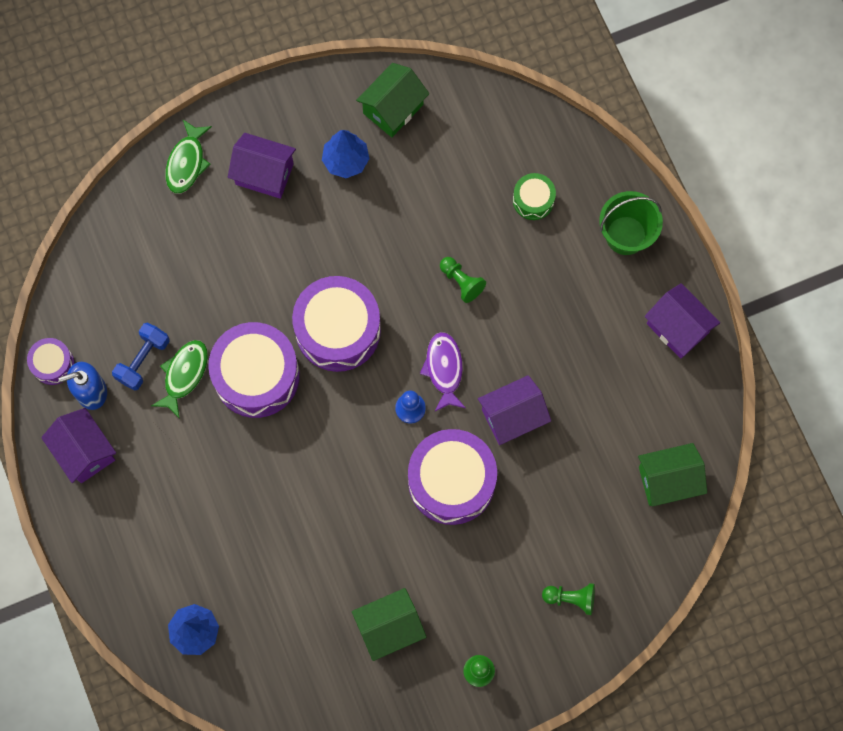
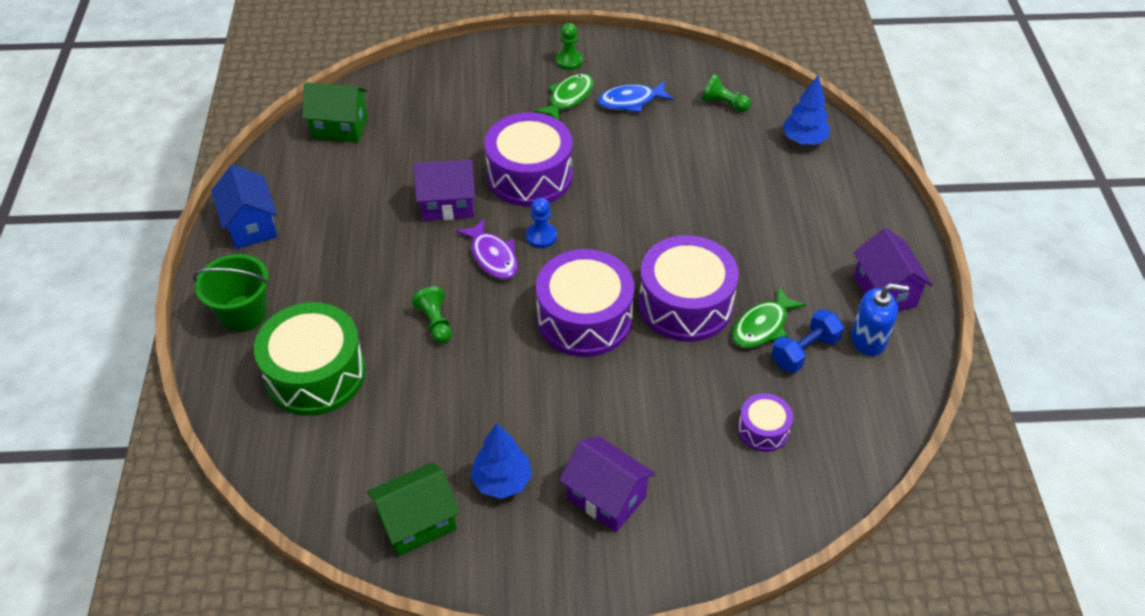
camera: 160 degrees left, 25 degrees down
(53, 364) = (908, 376): purple drum -> purple drum (763, 429)
(187, 162) = (698, 542): green fish -> green fish (568, 98)
(389, 627) = (631, 101): green house -> blue fish
(444, 369) = (492, 256): purple fish -> purple fish turned 45 degrees counterclockwise
(533, 200) = (315, 374): green drum -> green drum, size x2.02
(571, 598) = (470, 81): green pawn -> green pawn (723, 104)
(677, 328) = (251, 226): purple house -> blue house

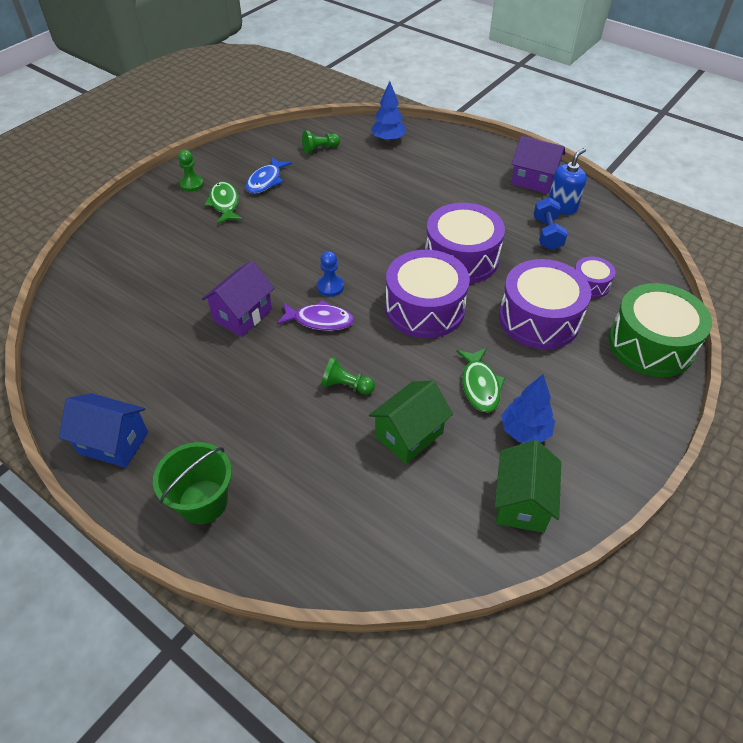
camera: 50 degrees left, 0 degrees up
(315, 374) = (320, 487): green drum -> green drum (651, 344)
(340, 128) = (85, 329): green house -> green house (409, 435)
(529, 176) = (269, 261): purple drum -> purple drum (539, 319)
(606, 497) = (583, 385): purple house -> none
(762, 326) = (511, 238): green fish -> green fish (480, 385)

